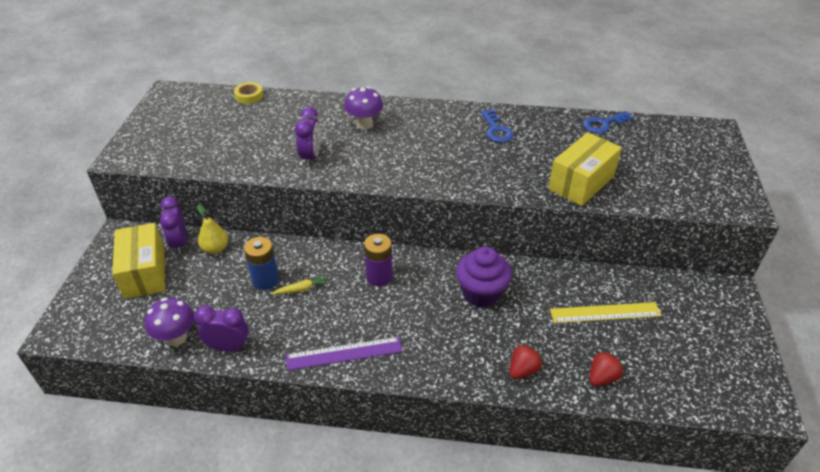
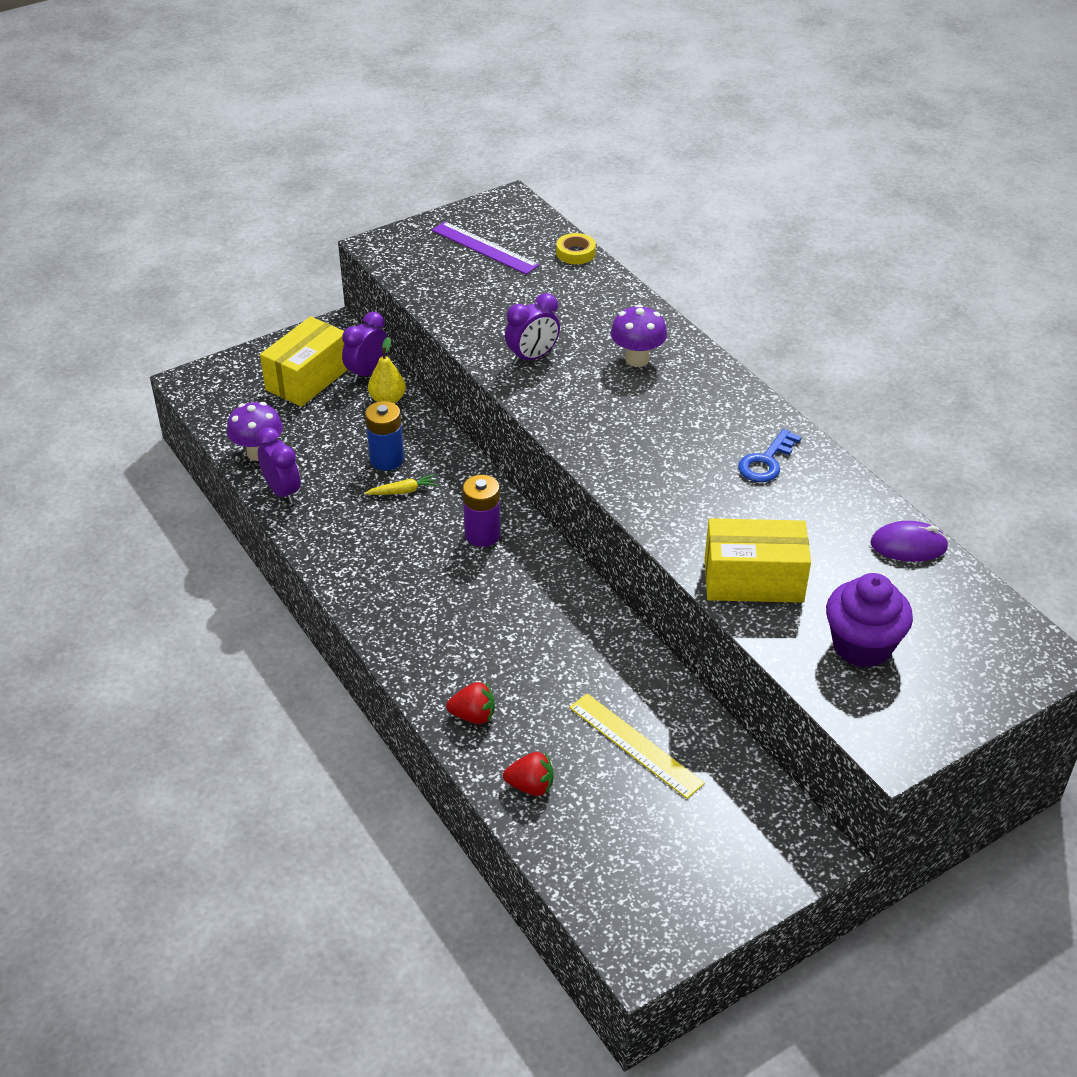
camera: 50 degrees right, 0 degrees up
(301, 289) = (403, 491): yellow carrot -> yellow carrot turned 45 degrees counterclockwise
(344, 353) = (356, 571): purple ruler -> purple ruler (484, 248)
(481, 293) = (548, 626): purple cupcake -> purple cupcake (862, 646)
(603, 124) = (908, 545): blue key -> purple mouse

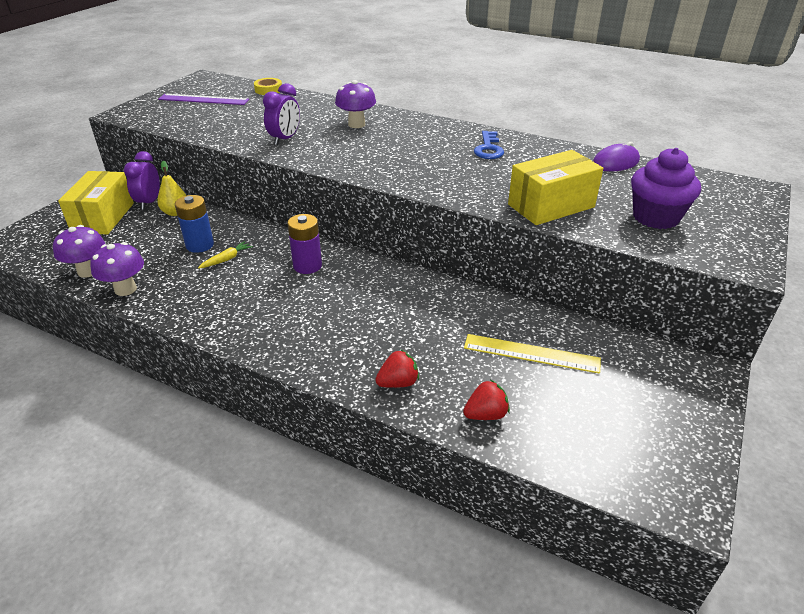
camera: 30 degrees left, 5 degrees down
(282, 492) = (125, 289): purple clock -> purple mushroom

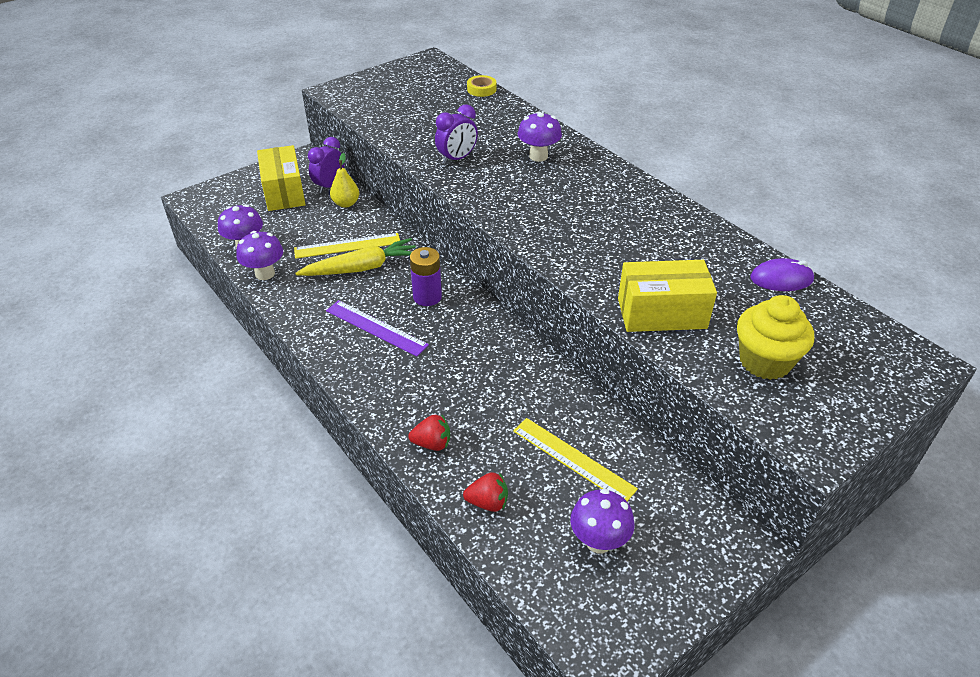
camera: 25 degrees right, 5 degrees up
(103, 217) = (284, 192): yellow box -> yellow box turned 45 degrees counterclockwise
(200, 245) = (347, 246): blue battery -> yellow ruler
(203, 99) = (413, 89): purple ruler -> purple ruler (376, 327)
(226, 259) = (361, 268): yellow carrot -> yellow carrot, size x2.12
(488, 149) = (652, 223): blue key -> none
(603, 411) = (598, 541): none -> purple mushroom
(655, 217) = (765, 361): purple cupcake -> yellow cupcake

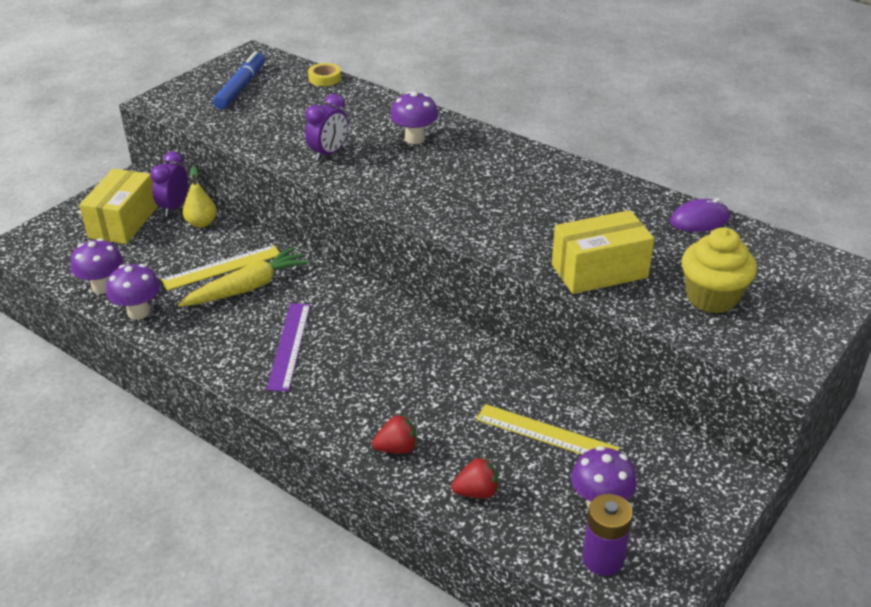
camera: 15 degrees left, 5 degrees down
(284, 192) = (123, 222): yellow box -> yellow box turned 45 degrees clockwise
(376, 327) = (289, 345): purple ruler -> purple ruler turned 75 degrees clockwise
(407, 88) = (241, 87): none -> blue marker
(427, 297) = (333, 305): purple battery -> purple battery (603, 559)

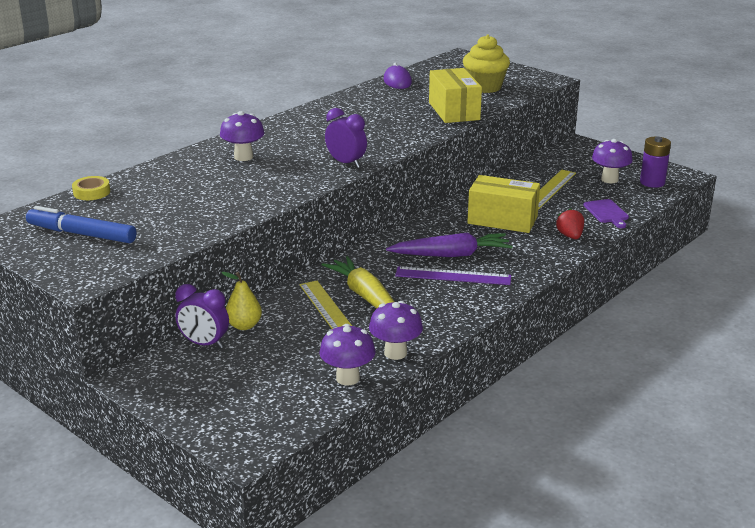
camera: 85 degrees left, 10 degrees down
(123, 222) = (222, 375): yellow box -> yellow box (502, 220)
(329, 153) = (254, 191): purple clock -> purple clock (346, 163)
(340, 343) = (451, 255): none -> purple carrot
(477, 492) = (607, 213): red strawberry -> purple cutting board

